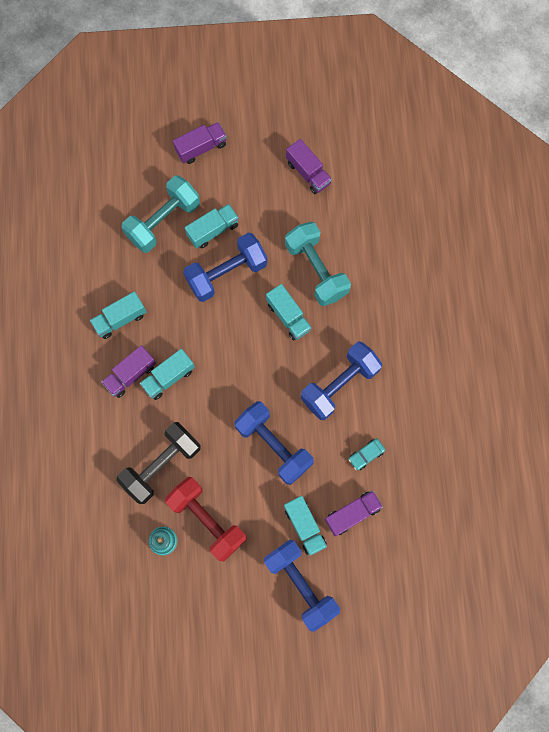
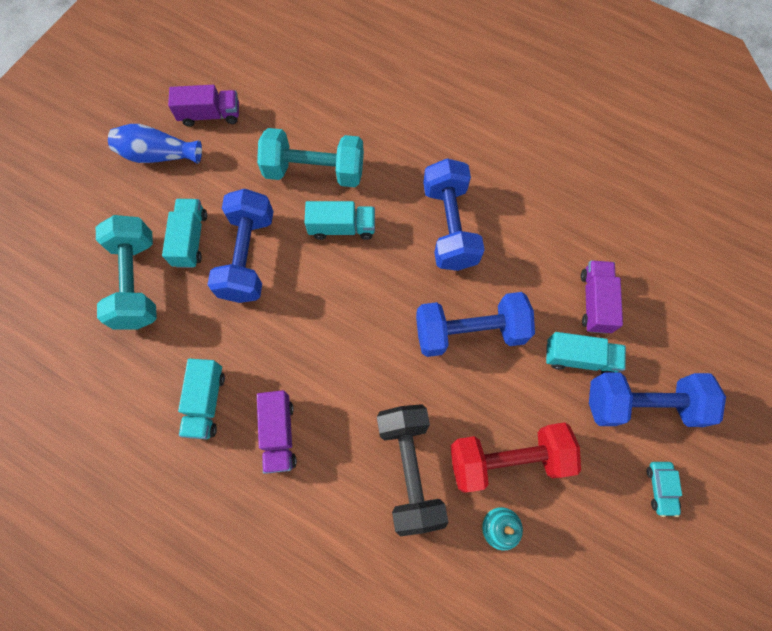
camera: 55 degrees left, 5 degrees down
(168, 377) = (314, 393): turquoise truck -> none
(201, 148) = (94, 193): purple truck -> none
(255, 164) = (158, 155): none -> blue vase
(366, 455) = (540, 249): turquoise car -> turquoise car (660, 488)

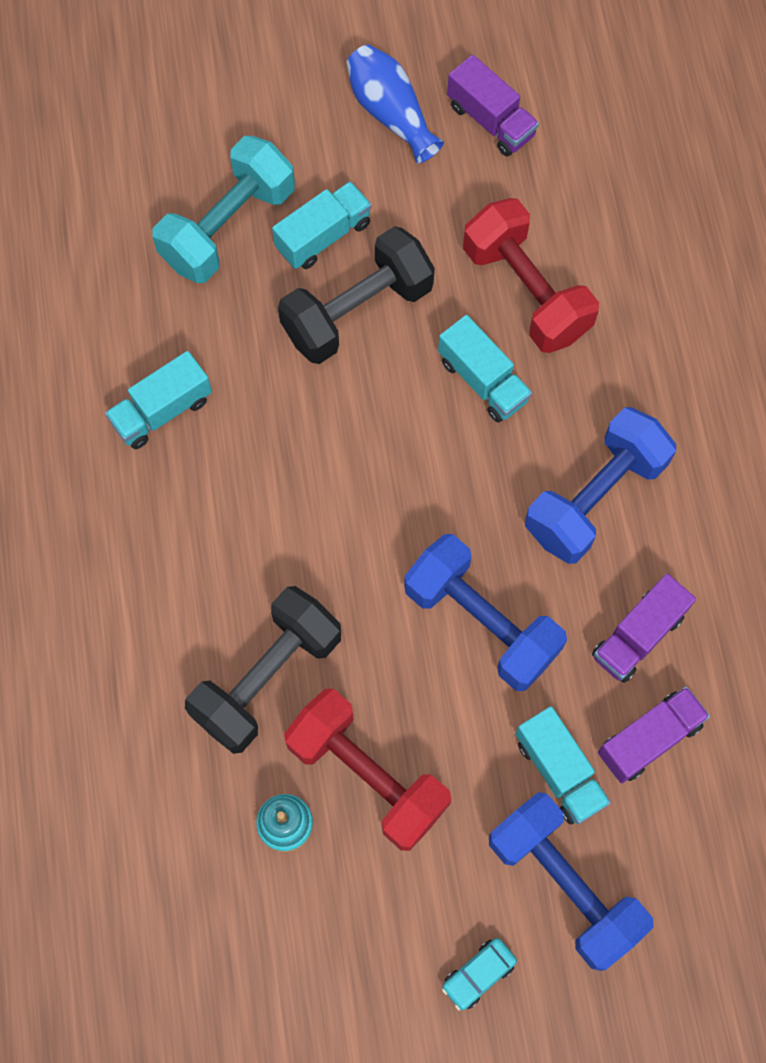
camera: 50 degrees right, 0 degrees up
(248, 256) = (357, 311): blue dumbbell -> black dumbbell
(279, 434) = (191, 512): purple truck -> purple truck (638, 636)
(314, 171) = (526, 292): turquoise dumbbell -> red dumbbell

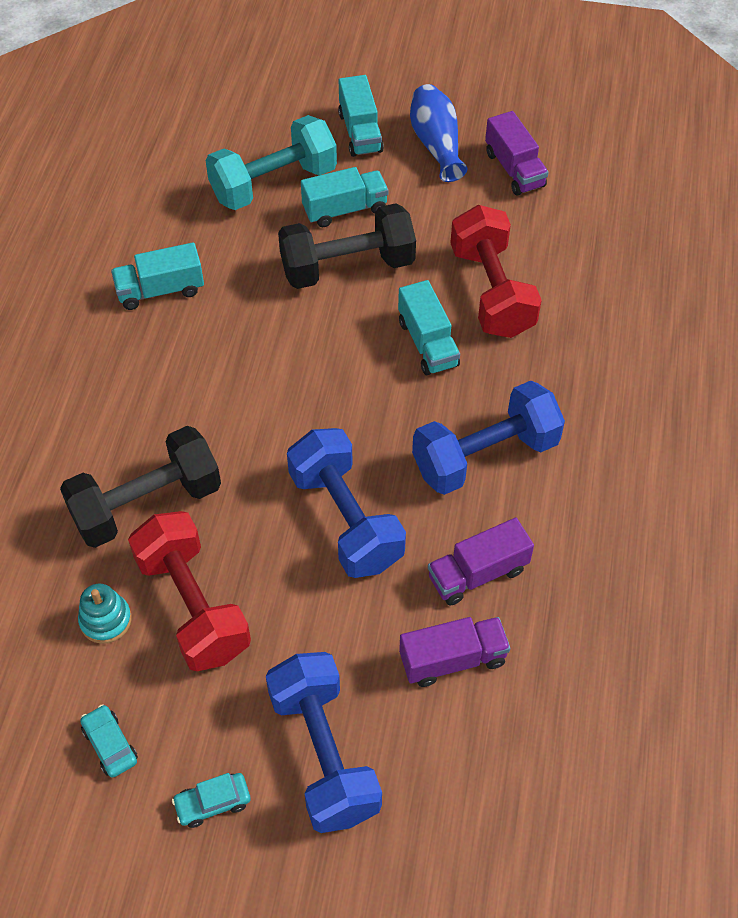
camera: 20 degrees right, 15 degrees down
(351, 953) = (110, 745): none -> turquoise car
(559, 771) = (361, 659): turquoise truck -> turquoise truck (360, 132)

